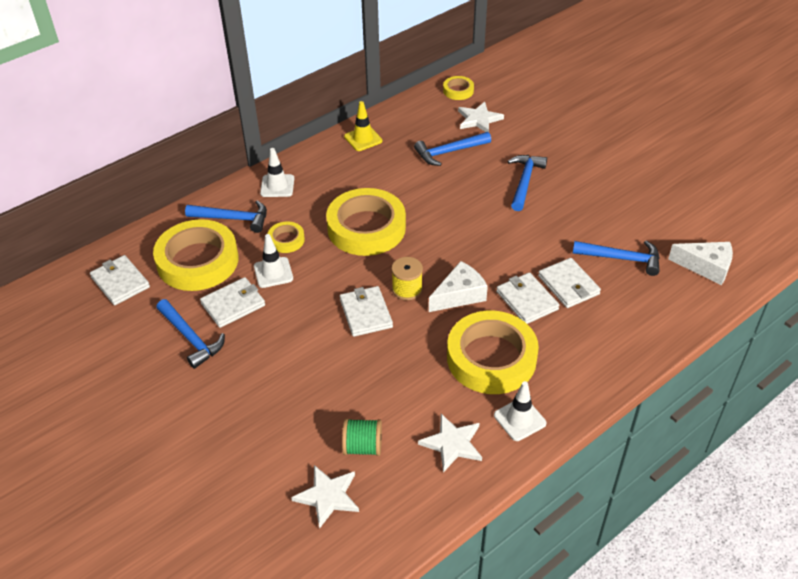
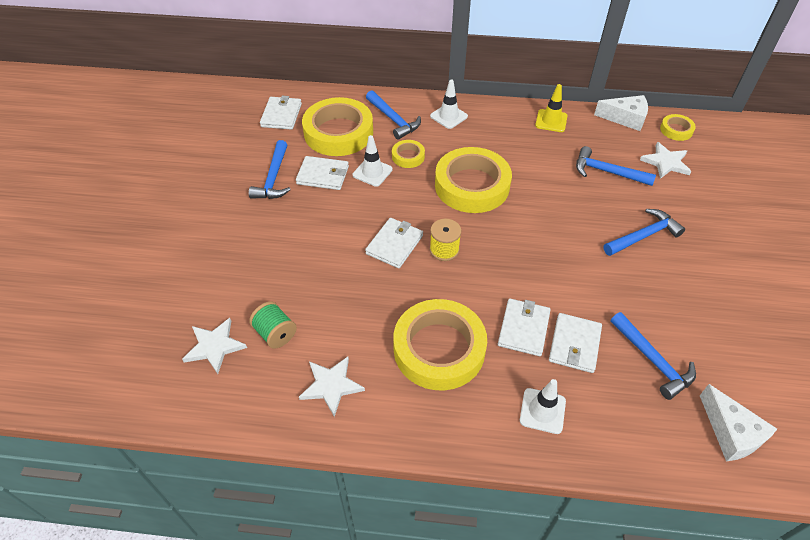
camera: 45 degrees right, 5 degrees up
(459, 295) = (476, 283): white cheese -> white cheese (625, 118)
(519, 419) = (399, 413): white traffic cone -> white traffic cone (542, 411)

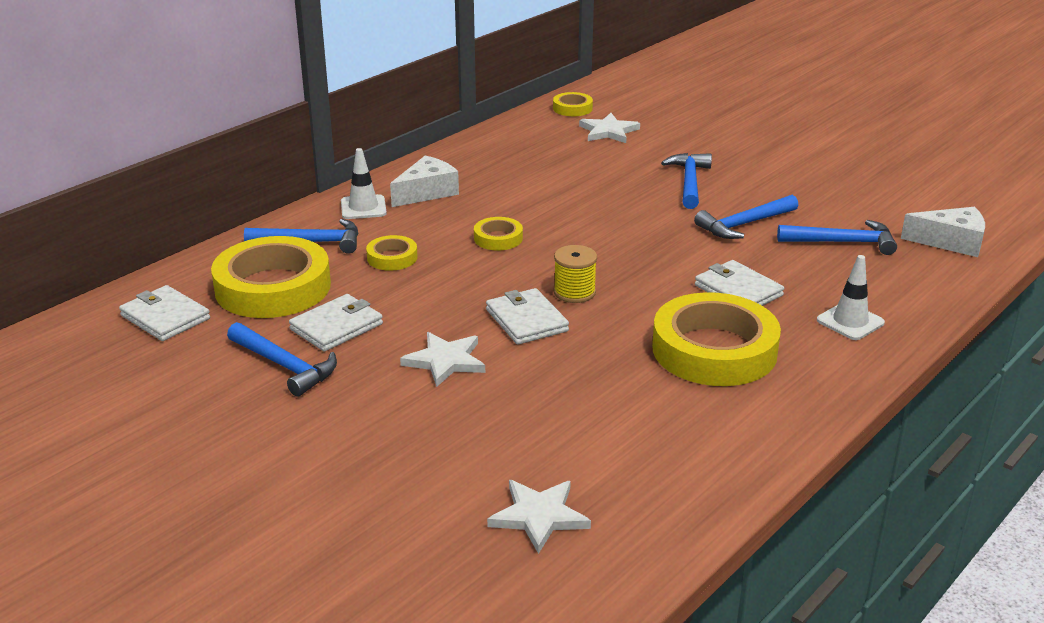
camera: 55 degrees left, 20 degrees down
(275, 333) = (571, 457): green spool -> none
(331, 385) = (696, 442): white star -> white star (445, 361)
(372, 172) = (384, 290): white traffic cone -> none
(472, 185) = (498, 238): yellow tape -> yellow tape, size x0.46
(551, 121) = (464, 157): yellow traffic cone -> none
(574, 344) = (786, 272): white wallet -> none
(607, 172) = (582, 162): blue hammer -> blue hammer (744, 224)
(625, 118) = (520, 122): white cheese -> white cheese (427, 192)

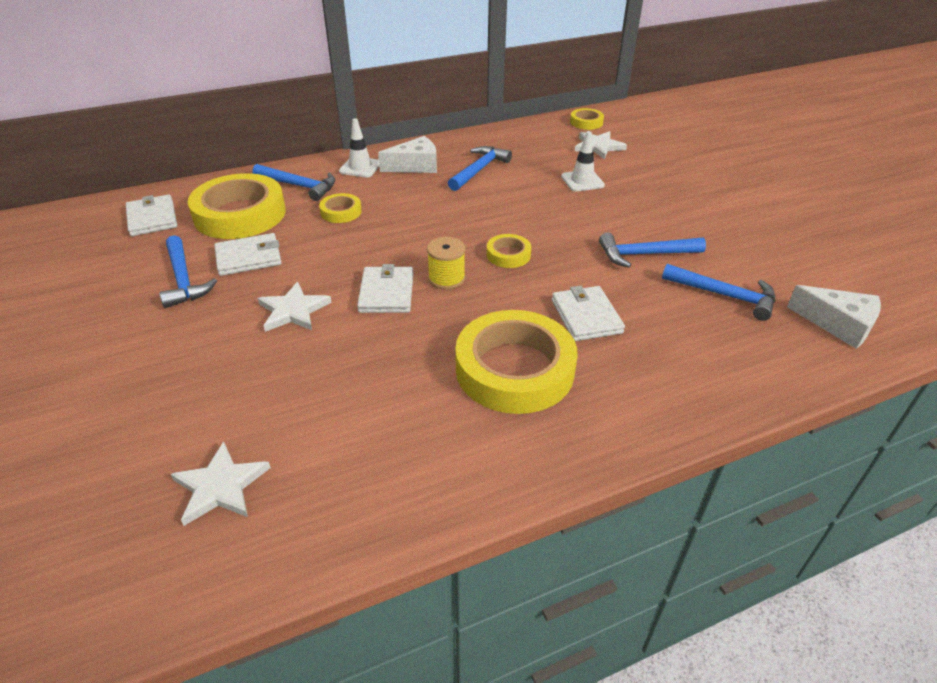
camera: 25 degrees right, 10 degrees up
(498, 238) = (431, 216): yellow tape -> yellow tape (508, 255)
(689, 182) = (628, 204): blue hammer -> blue hammer (479, 170)
(850, 321) = (667, 380): white traffic cone -> white traffic cone (582, 181)

